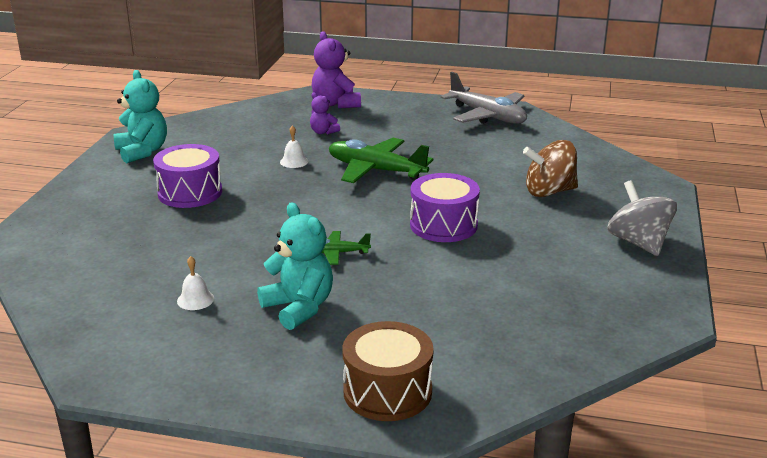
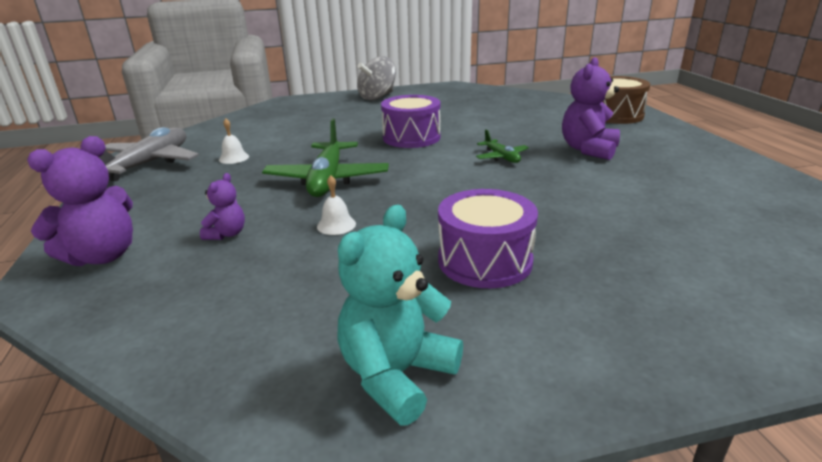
camera: 115 degrees left, 0 degrees up
(195, 299) = (647, 182): white bell -> white bell (234, 158)
(299, 308) = (588, 150): turquoise teddy bear -> purple teddy bear
(549, 192) = (321, 121): brown spinning top -> none

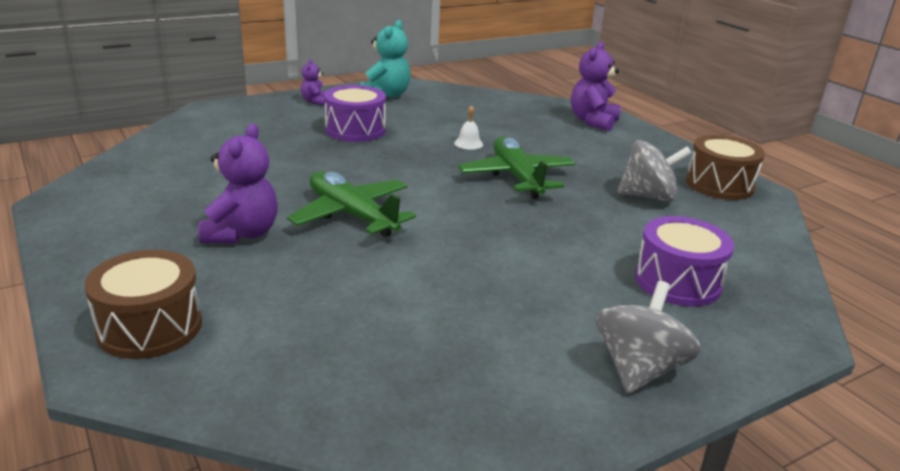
camera: 160 degrees right, 0 degrees up
(149, 163) = (719, 185): grey plane -> brown drum
(227, 234) = (537, 135): purple teddy bear -> purple teddy bear (315, 101)
(234, 158) = (648, 196): white bell -> grey spinning top
(411, 137) = (477, 242): purple drum -> purple drum (677, 282)
(501, 157) = (352, 215): green plane -> green plane, size x1.97

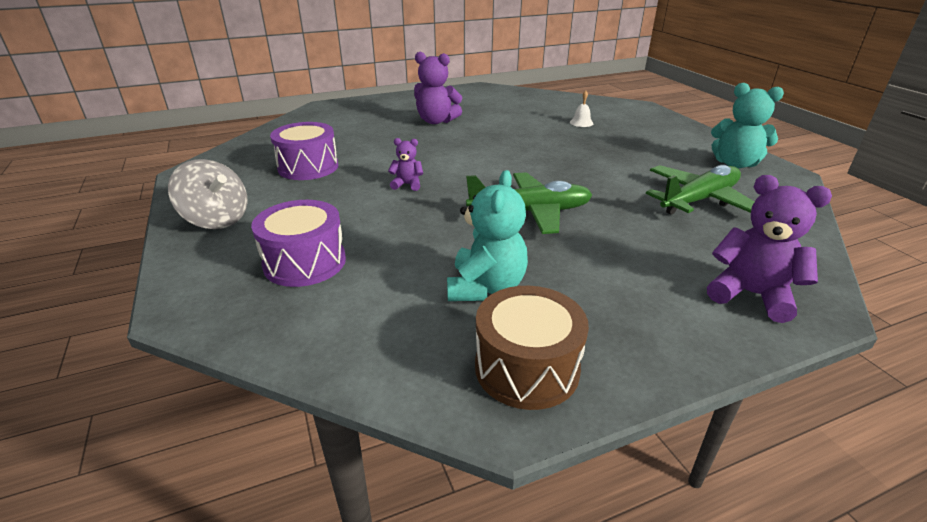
camera: 100 degrees right, 5 degrees up
(150, 327) = (351, 109): brown drum -> none
(315, 101) = (687, 136): purple teddy bear -> purple teddy bear (407, 184)
(352, 215) = (456, 146): green plane -> green plane (699, 200)
(355, 130) = (622, 149): purple drum -> purple drum (308, 167)
(468, 143) = (613, 196): white bell -> white bell (581, 122)
(648, 196) = (486, 287): grey spinning top -> turquoise teddy bear

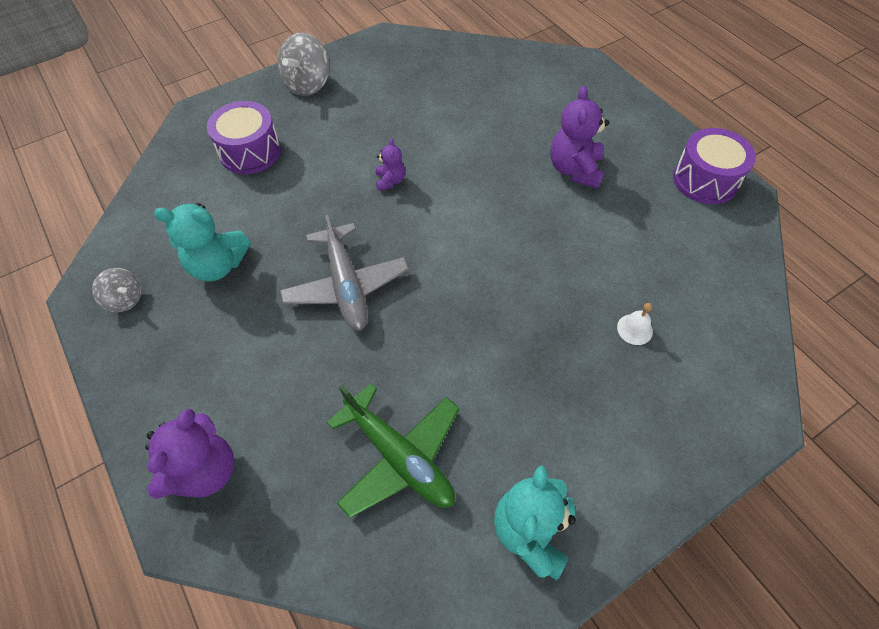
camera: 80 degrees right, 25 degrees up
(308, 167) = (414, 102): purple drum -> purple drum (705, 180)
(526, 368) = (125, 299): brown drum -> grey spinning top
(530, 212) = (346, 285): green plane -> grey plane

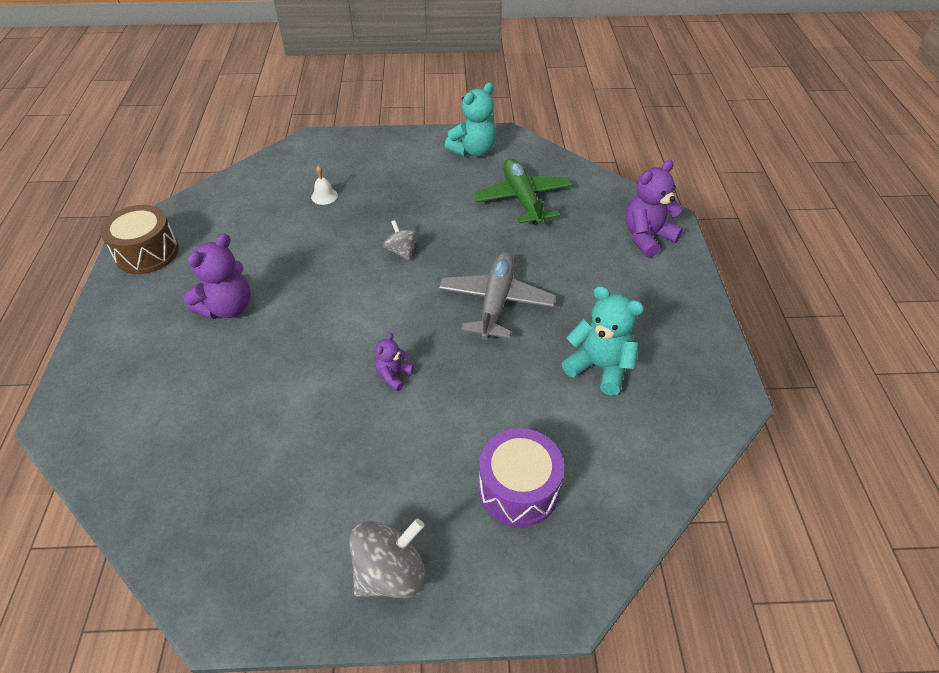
camera: 150 degrees left, 10 degrees down
(125, 299) = (693, 373): grey spinning top -> grey spinning top (402, 251)
(705, 180) = (147, 253): purple drum -> brown drum

